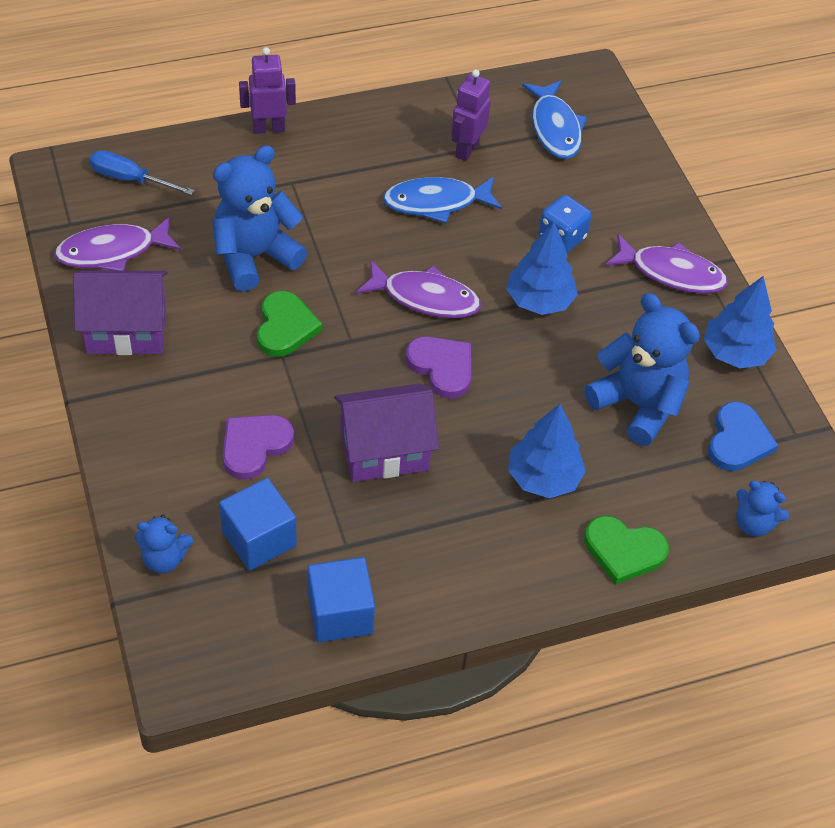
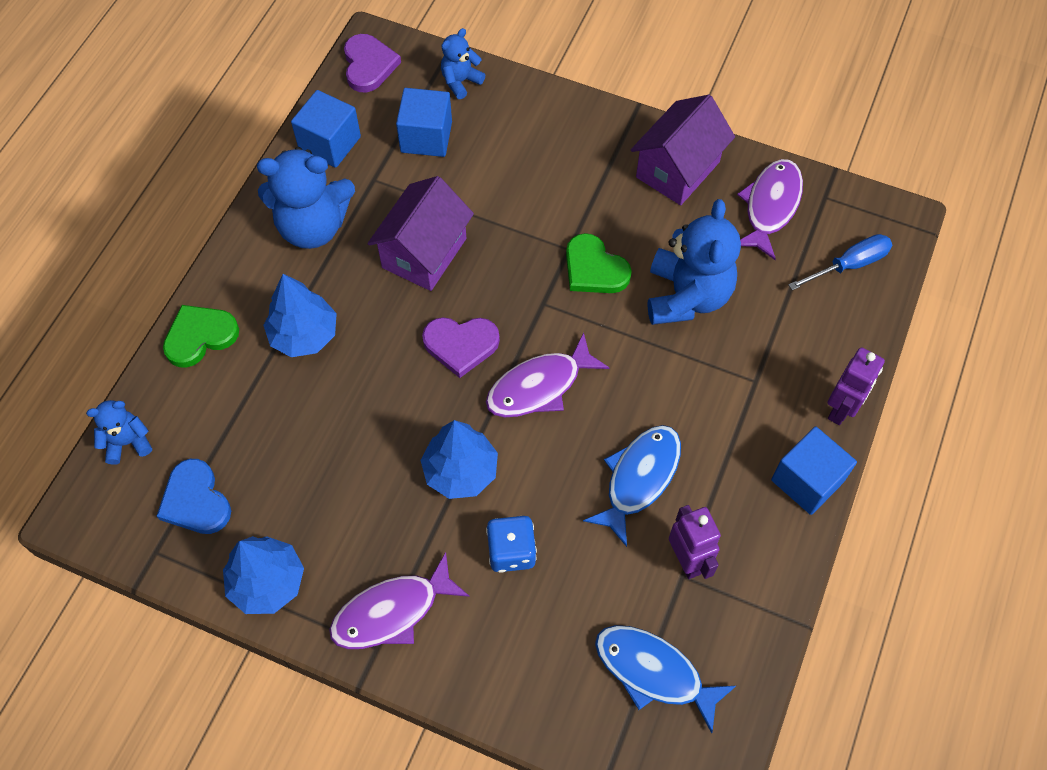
camera: 135 degrees right, 10 degrees up
(254, 446) = (502, 180): purple heart -> purple heart (369, 65)
(344, 120) = (807, 480): none -> blue cube
(637, 405) = (297, 455): blue teddy bear -> blue teddy bear (313, 226)

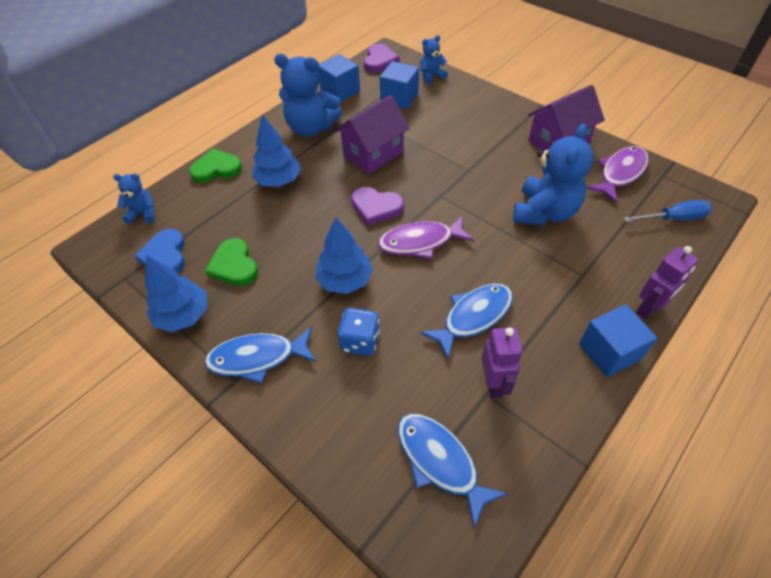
camera: 20 degrees right, 10 degrees down
(392, 611) = (257, 358): purple fish -> blue fish
(594, 269) = (483, 184): green heart -> green heart (234, 265)

